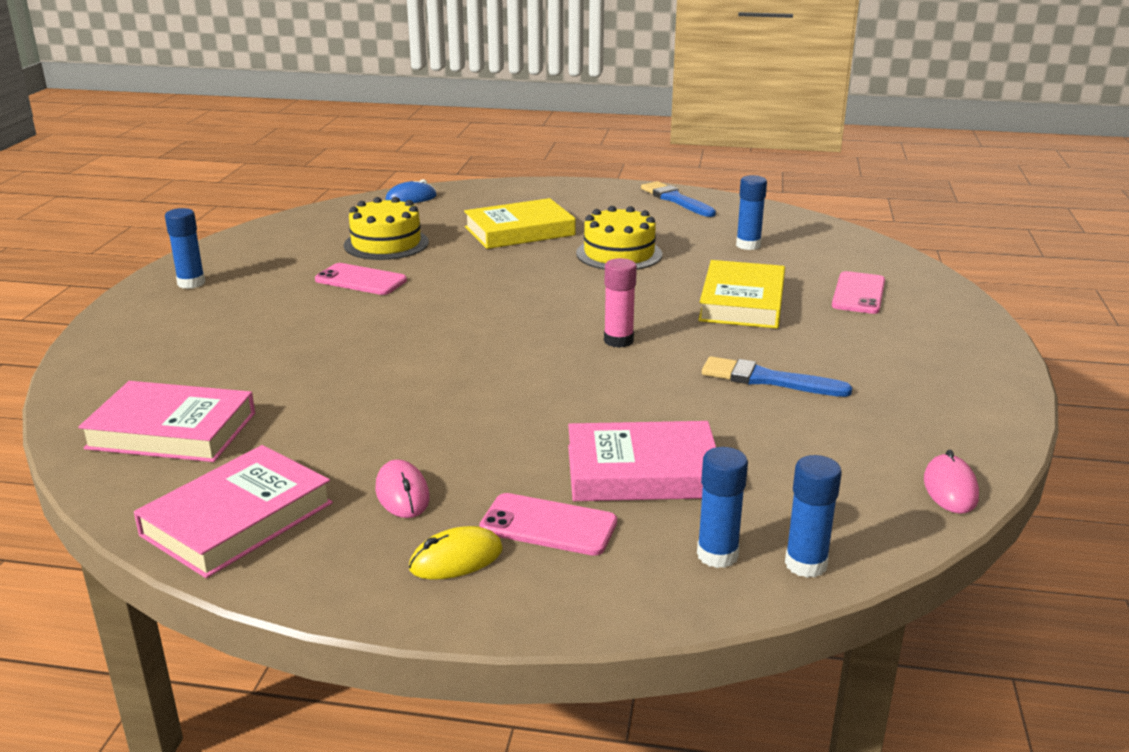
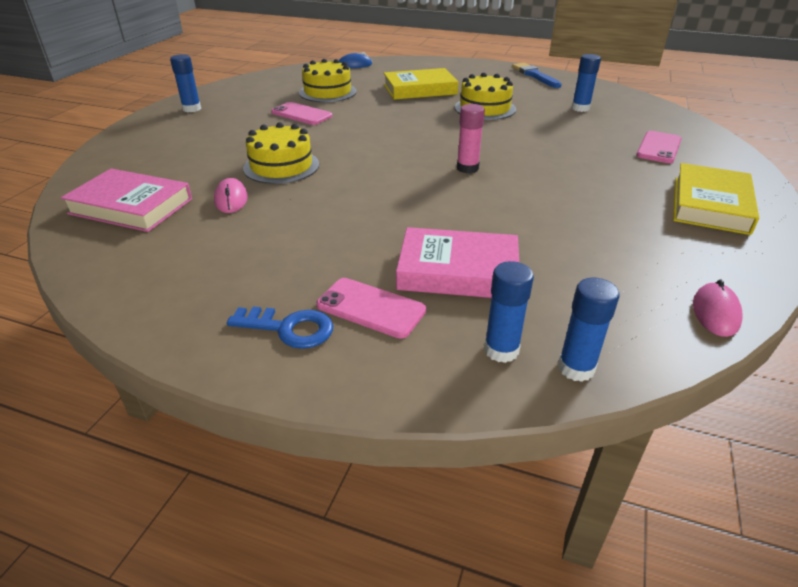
camera: 10 degrees right, 10 degrees up
(237, 519) = (144, 277): pink book -> none
(362, 358) = (281, 166): none -> yellow cake
(402, 494) = (269, 270): pink mouse -> pink mouse (231, 199)
(456, 559) = (289, 328): yellow mouse -> blue key
(742, 302) = (567, 147): yellow book -> yellow book (710, 204)
(768, 380) = (575, 206): blue brush -> none

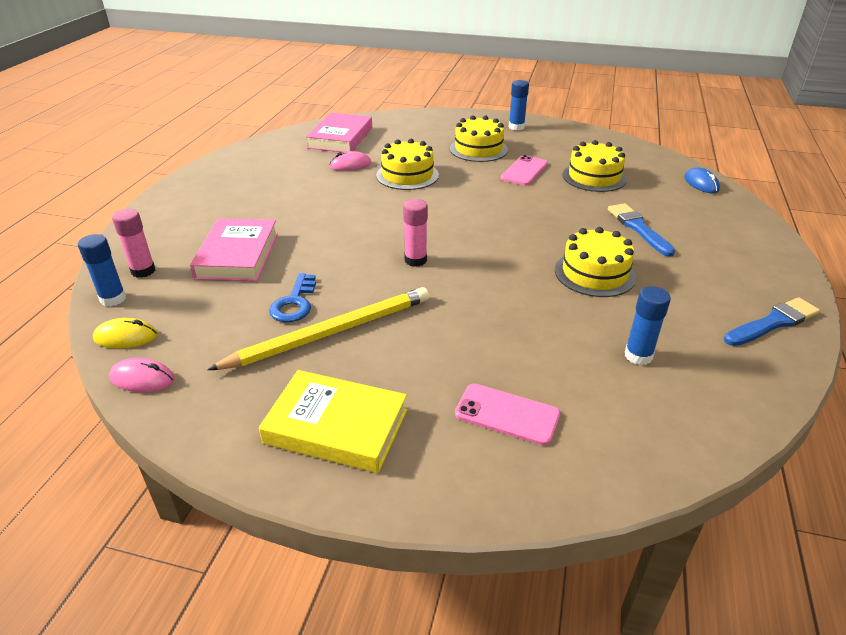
camera: 85 degrees right, 0 degrees up
(236, 129) = (478, 149): none -> yellow cake
(289, 328) = (193, 202): blue key -> blue key (294, 303)
(371, 308) = (204, 225): pink phone -> none
(420, 89) = (638, 228): yellow book -> blue brush
(501, 350) = (143, 271): blue glue stick -> pink glue stick
(594, 208) = (330, 332): none -> yellow pencil
(652, 339) = (126, 337): none -> yellow mouse

